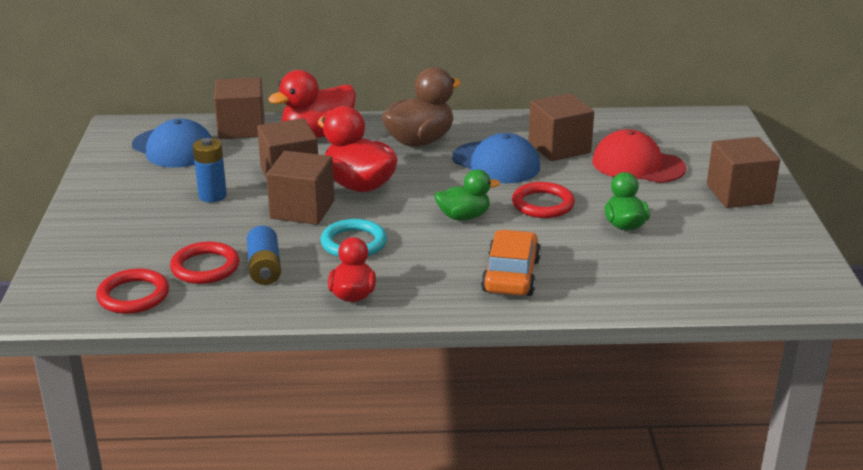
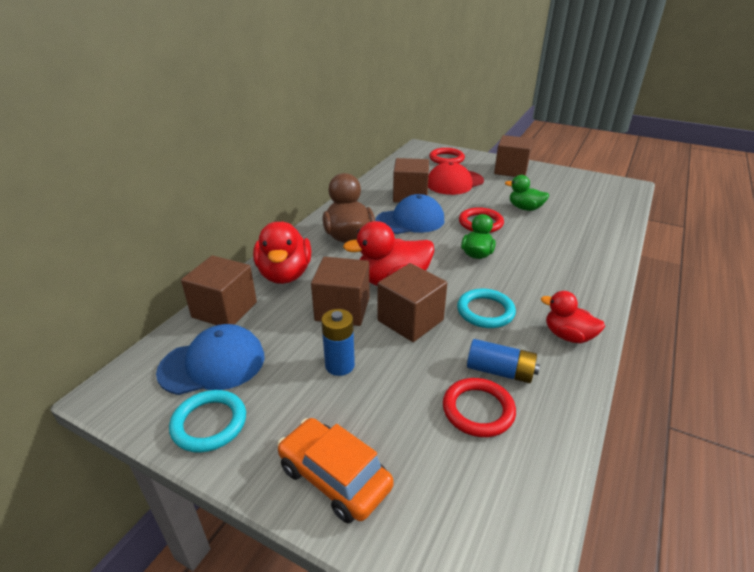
camera: 60 degrees left, 5 degrees up
(114, 169) = (209, 423): none -> turquoise ring
(133, 295) = (510, 484): red ring -> red ring (446, 159)
(511, 275) = (569, 262): orange car -> orange car (334, 477)

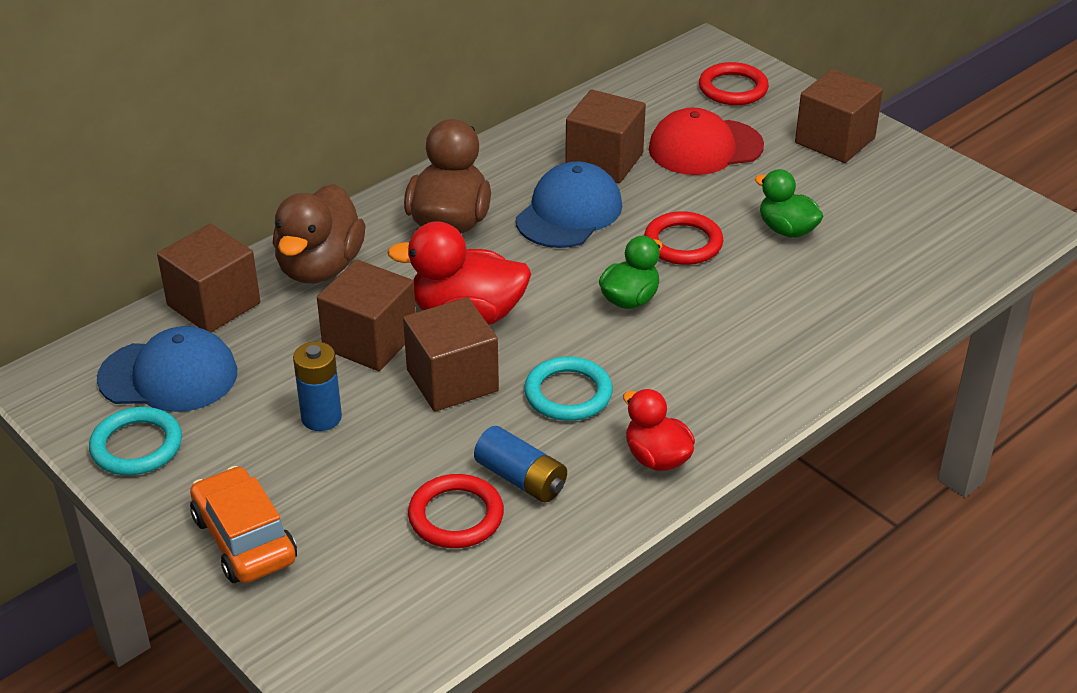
camera: 20 degrees right, 5 degrees up
(285, 274) = (320, 267): red duck -> brown duck
(410, 220) = (569, 212): blue cap -> blue cap turned 60 degrees counterclockwise

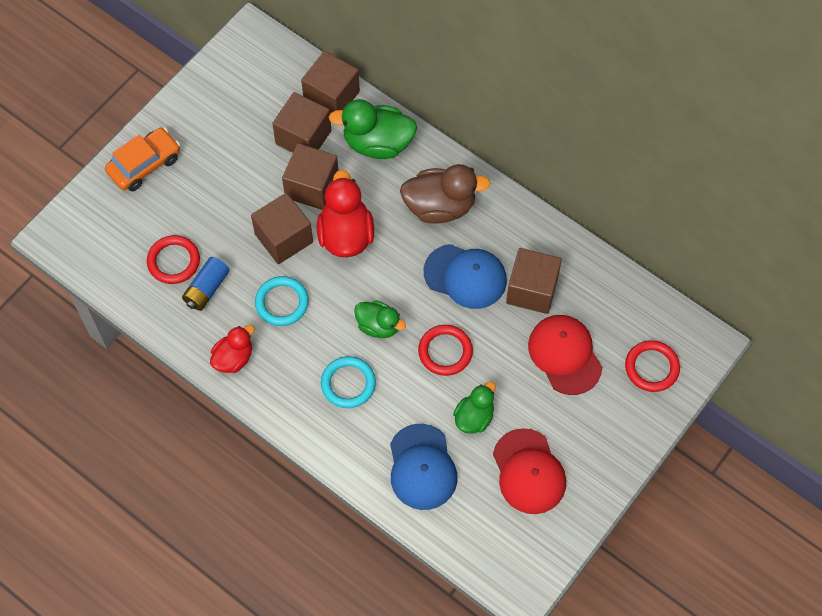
camera: 80 degrees right, 25 degrees up
(137, 446) = (206, 95): turquoise ring -> turquoise ring (348, 383)
(169, 376) = (264, 92): blue cap -> blue cap (422, 467)
(320, 267) = (377, 143): brown duck -> green duck
(321, 417) = (241, 177): blue battery -> none
(834, 140) = (596, 445): brown cube -> brown cube (303, 137)
(869, 195) = (529, 472): none -> red cap

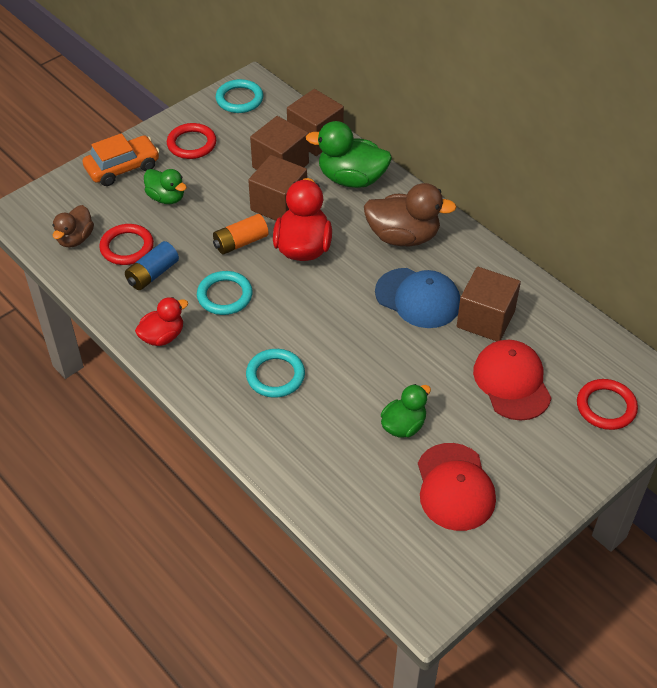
camera: 10 degrees right, 15 degrees down
(120, 259) = (75, 239): none -> brown duck
(243, 57) = (239, 99): none -> turquoise ring
(284, 238) = (240, 242): brown cube -> orange battery
(378, 326) = (319, 329): green duck -> green duck (166, 197)
(422, 467) = (337, 465): blue cap -> none
(445, 351) = (384, 361): red ring -> red ring (191, 144)

